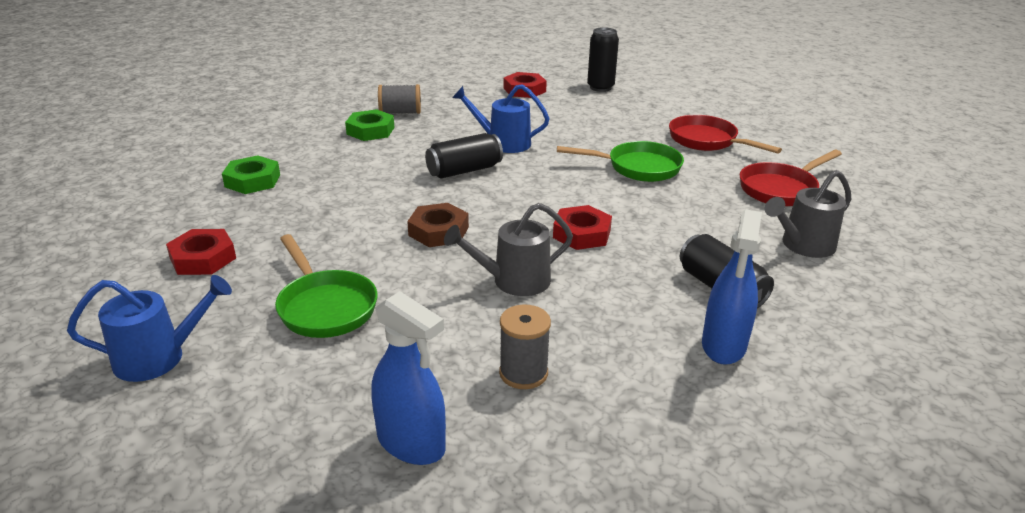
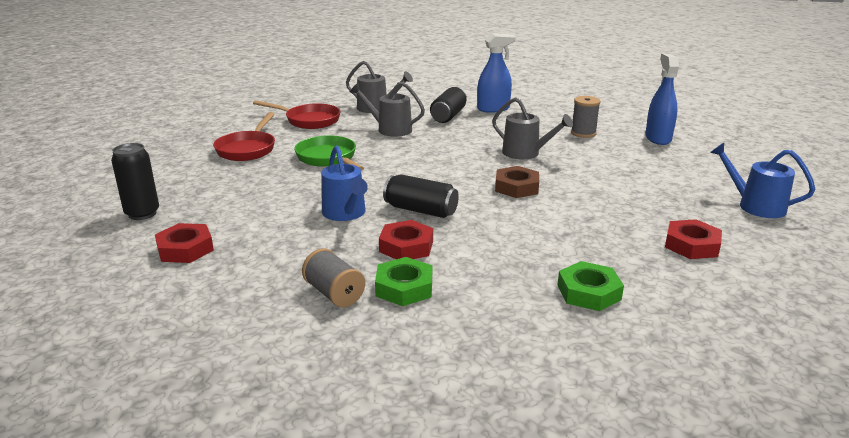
camera: 125 degrees left, 5 degrees down
(325, 307) = (638, 186): green pan -> none
(581, 234) = (448, 151): red nut -> red nut (406, 246)
(698, 226) = (390, 129): none -> grey watering can

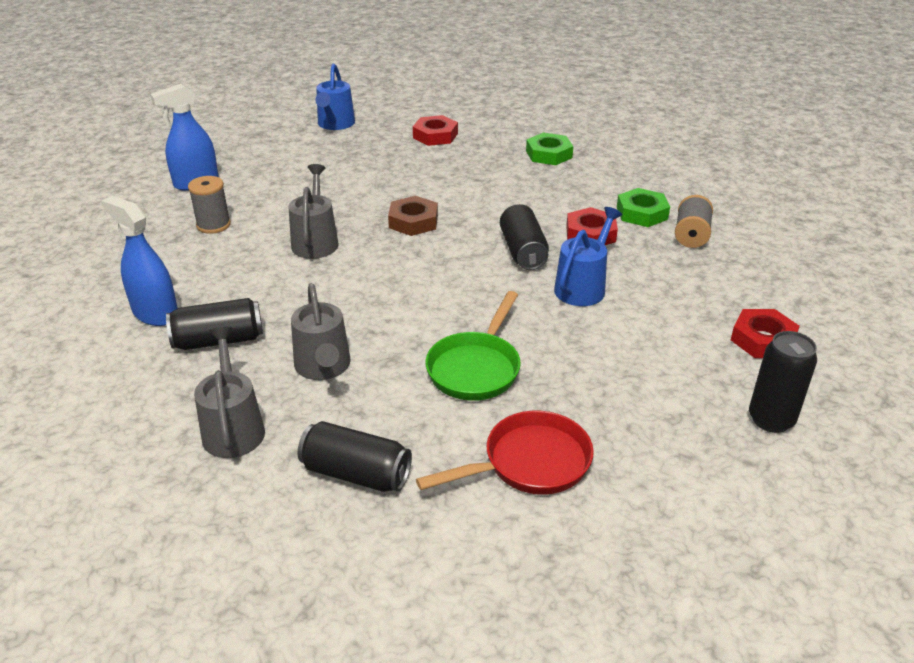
camera: 125 degrees left, 10 degrees up
(309, 120) = (356, 474): red pan -> black can

